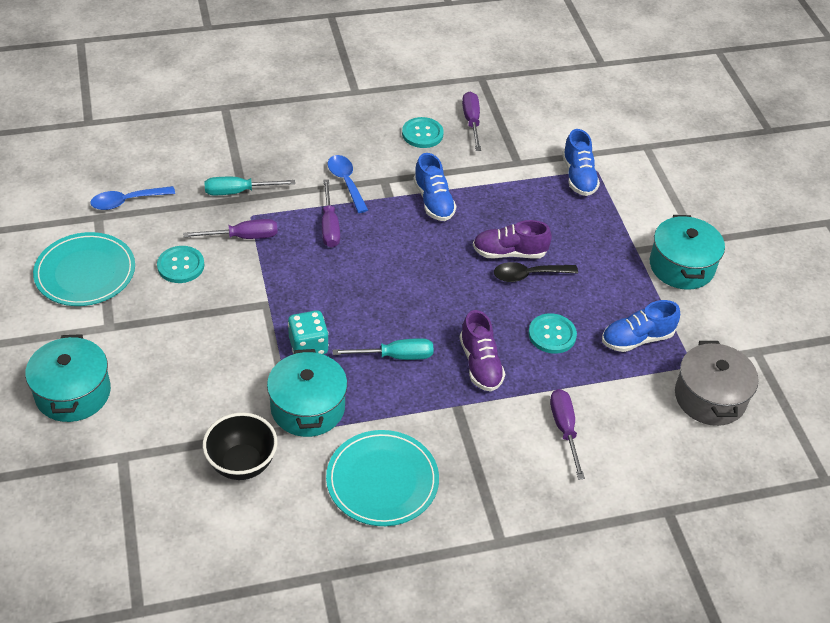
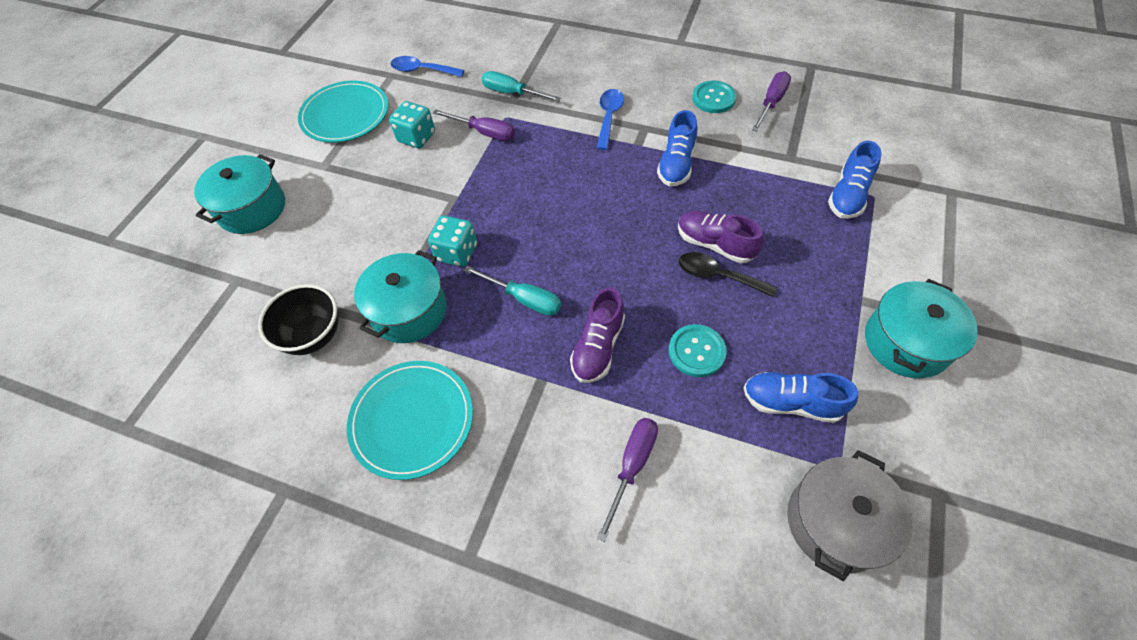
camera: 40 degrees right, 10 degrees up
(181, 266) = (416, 137): turquoise button -> turquoise dice
(329, 226) = (563, 151): purple screwdriver -> none

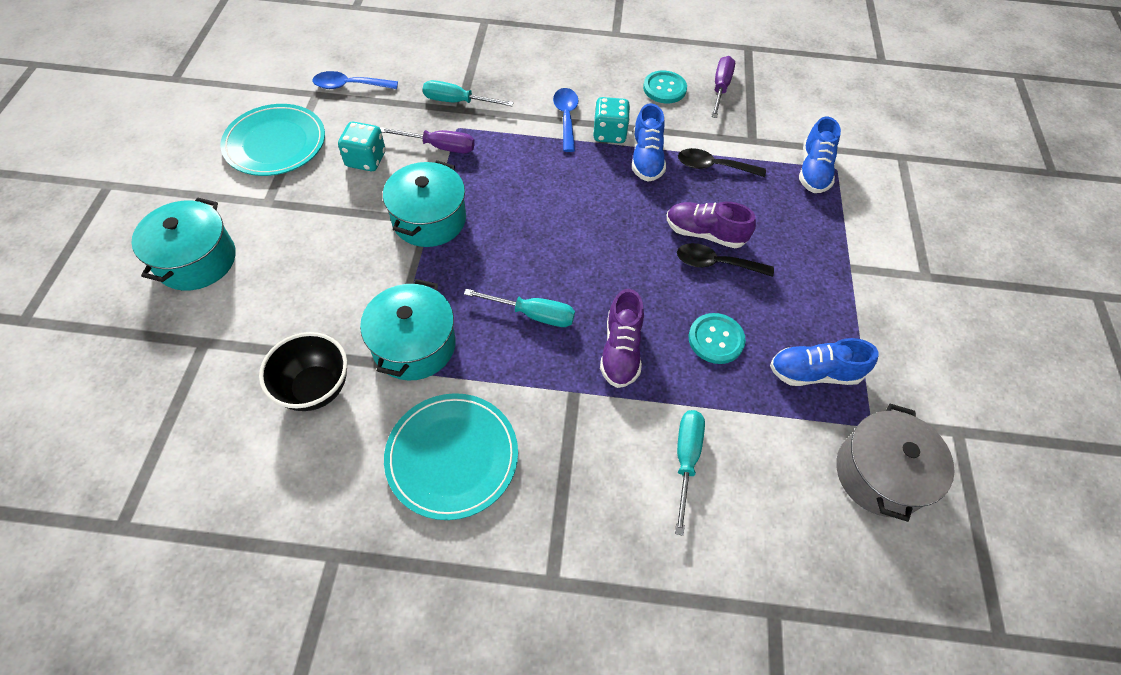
camera: 20 degrees left, 0 degrees up
(457, 252) = (448, 277): turquoise dice -> turquoise dice (609, 133)
(632, 466) = (685, 460): purple screwdriver -> turquoise screwdriver
(742, 179) = (713, 166): none -> black spoon
(906, 342) = (898, 300): turquoise pot -> turquoise pot (429, 219)

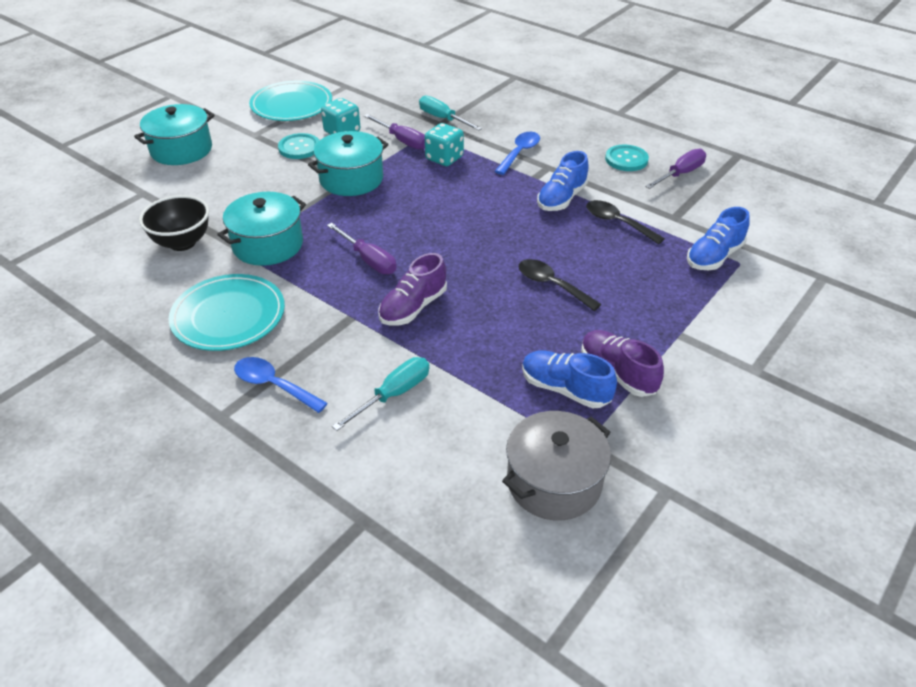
camera: 35 degrees right, 15 degrees down
(349, 86) = (373, 88): blue spoon -> blue spoon (273, 385)
(533, 314) = (368, 260): turquoise screwdriver -> purple screwdriver
(609, 133) = (546, 173): turquoise dice -> turquoise dice (444, 158)
(705, 233) = (562, 262): purple shoe -> purple shoe (617, 373)
(716, 339) = (499, 332): turquoise button -> turquoise button (299, 148)

